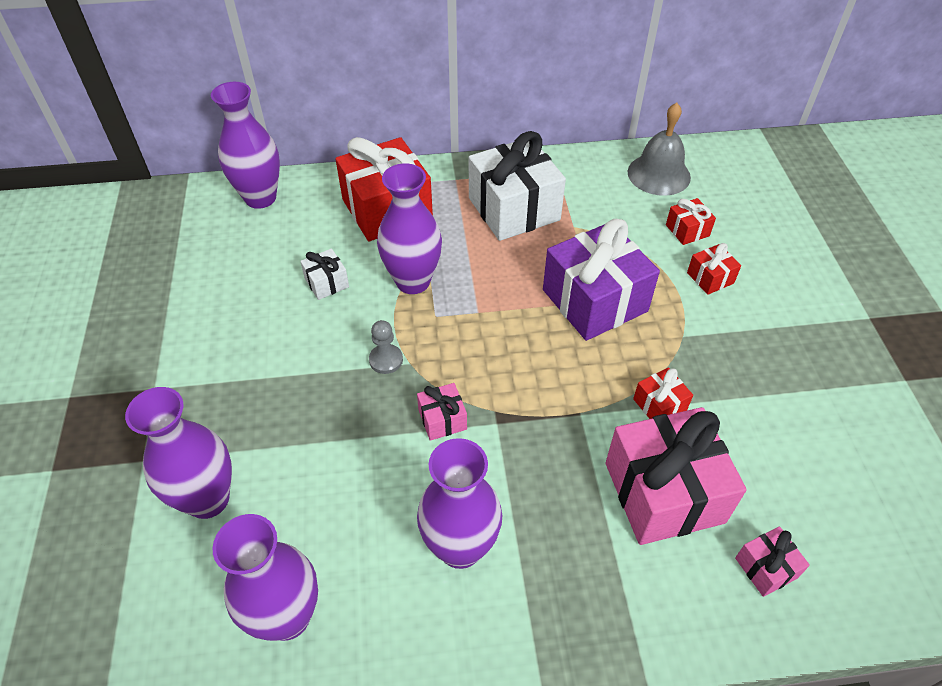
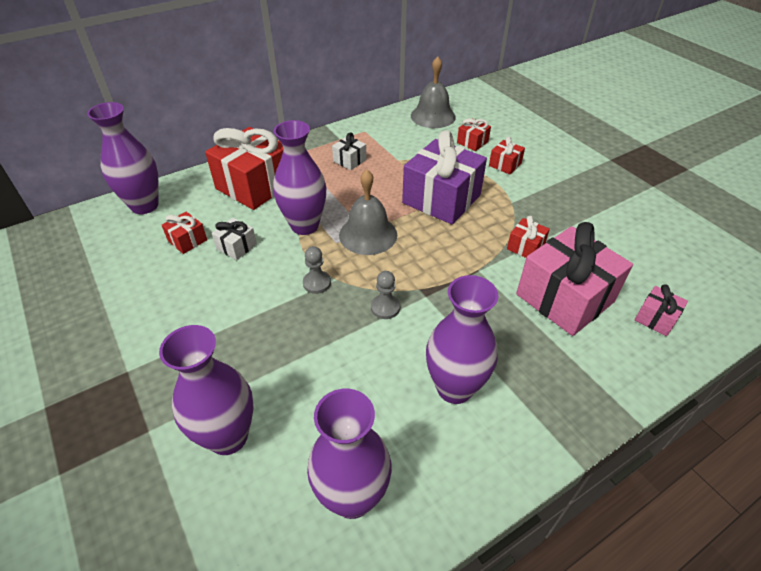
camera: 25 degrees left, 5 degrees down
(281, 257) = (187, 240): none -> red gift
(442, 419) = (385, 307): pink gift -> grey pawn
(477, 318) = (368, 234): none -> grey bell
(514, 209) = (349, 160): white gift -> white gift, size x0.45

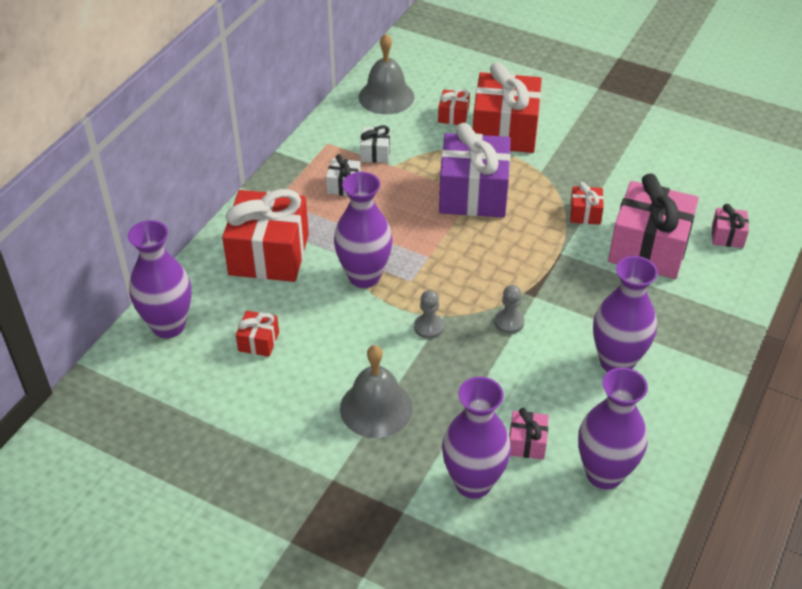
camera: 30 degrees left, 0 degrees up
(236, 246) = (316, 326): white gift -> white gift (375, 153)
(307, 424) = (527, 443): none -> pink gift
(368, 234) = (434, 260): grey bell -> grey bell (376, 408)
(505, 165) = (505, 131): red gift -> red gift, size x2.23

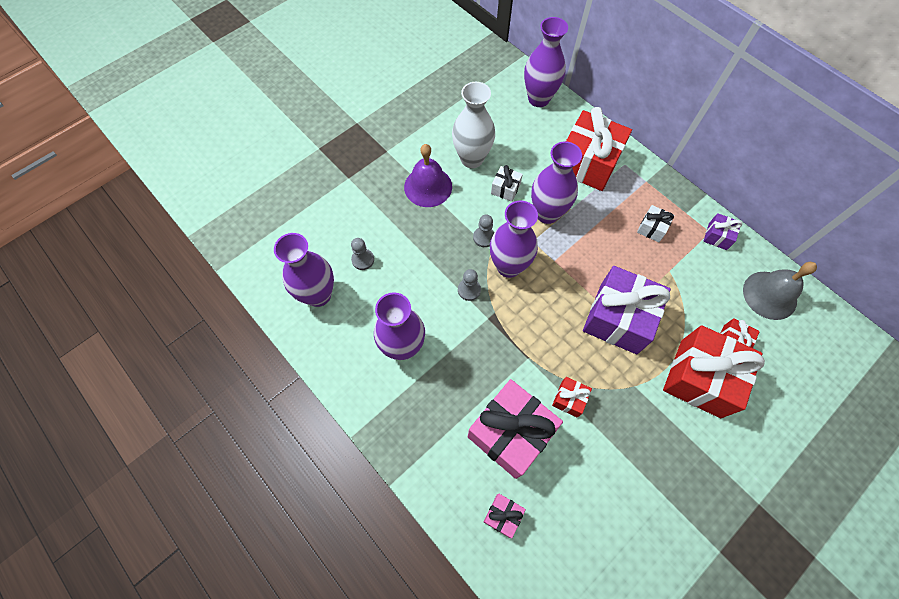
camera: 110 degrees right, 20 degrees up
(258, 342) = (508, 140): red gift -> none
(307, 372) = (472, 159): none -> white vase
(331, 137) = (717, 236): none -> purple gift
(375, 153) = (689, 262): white gift -> white gift (505, 189)
(376, 408) = (428, 186): grey bell -> purple bell
(473, 482) = (349, 219): purple vase -> purple vase (509, 266)
(527, 443) = (363, 260): pink gift -> grey pawn

